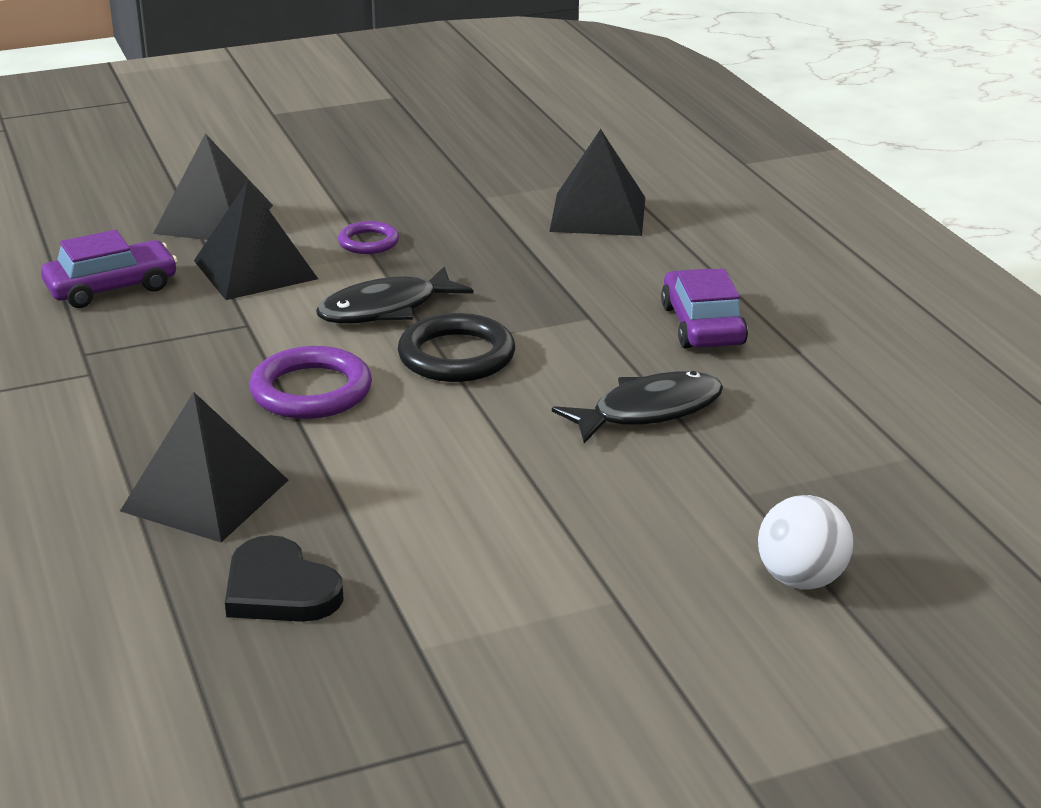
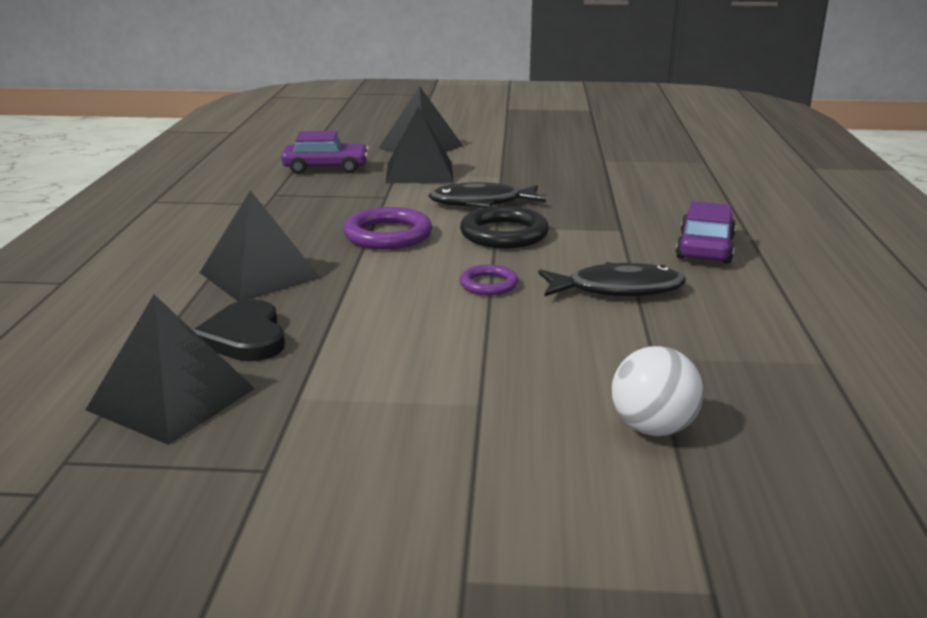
camera: 25 degrees right, 5 degrees down
(368, 242) = (504, 170): purple ring -> purple ring (488, 284)
(598, 214) = (677, 178): black pyramid -> black pyramid (171, 399)

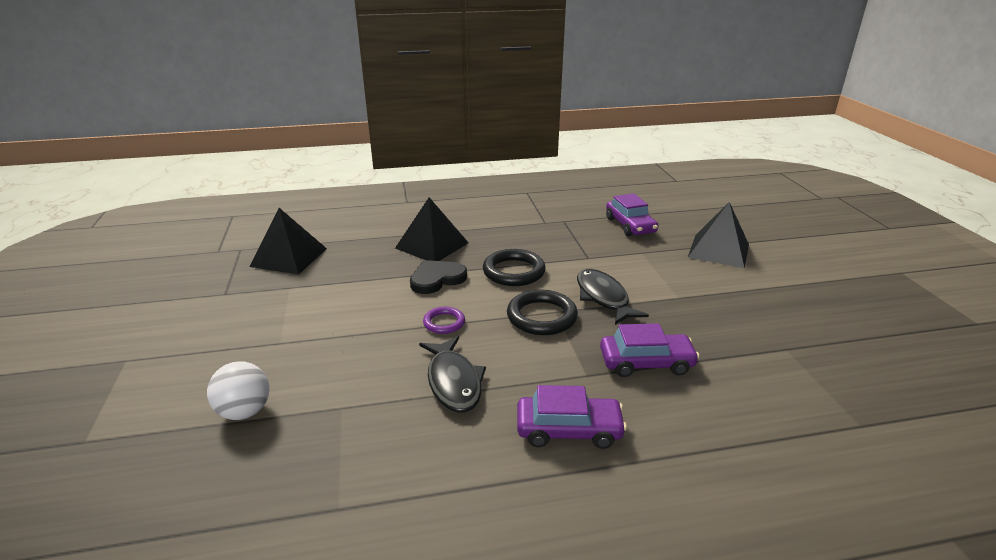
camera: 75 degrees right, 5 degrees up
(244, 337) = (353, 259): black heart -> black heart (437, 279)
(388, 235) = (514, 271): purple ring -> black ring
(419, 172) = (653, 261): black pyramid -> none
(608, 205) = (646, 362): none -> purple car

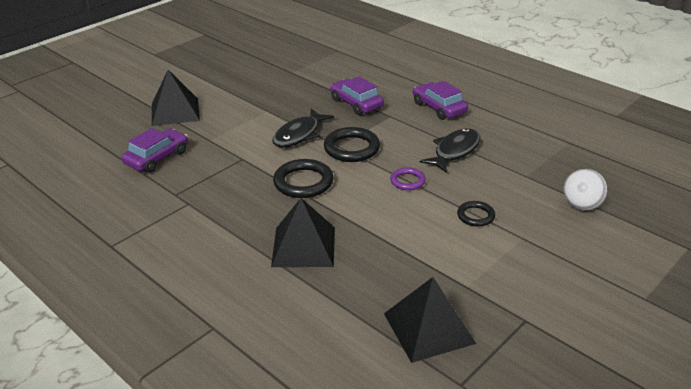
camera: 125 degrees left, 5 degrees up
(343, 333) = (475, 216): none -> black ring
(437, 279) = (357, 213): black heart -> none

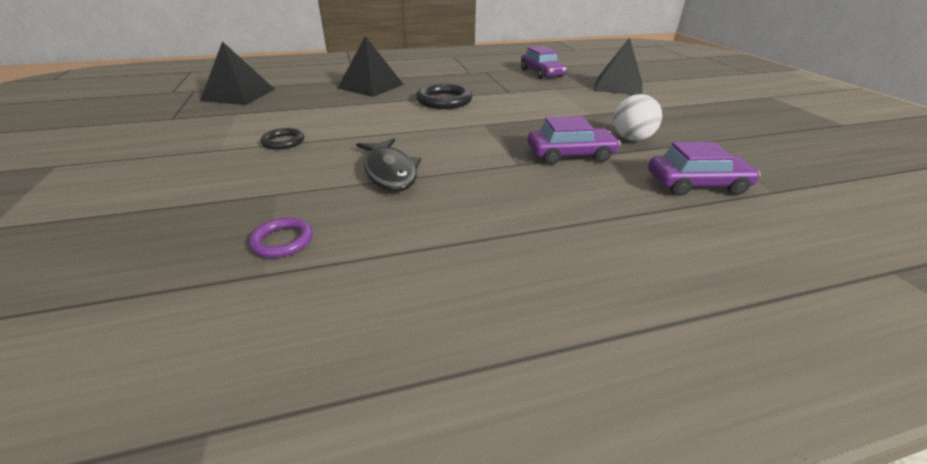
camera: 120 degrees right, 0 degrees up
(299, 135) = (525, 115): black fish -> none
(351, 148) = (471, 127): black ring -> none
(407, 181) = (381, 133): purple ring -> purple ring (282, 241)
(439, 108) = (504, 203): purple car -> purple car (696, 184)
(581, 206) = (173, 199): white ball -> white ball (631, 139)

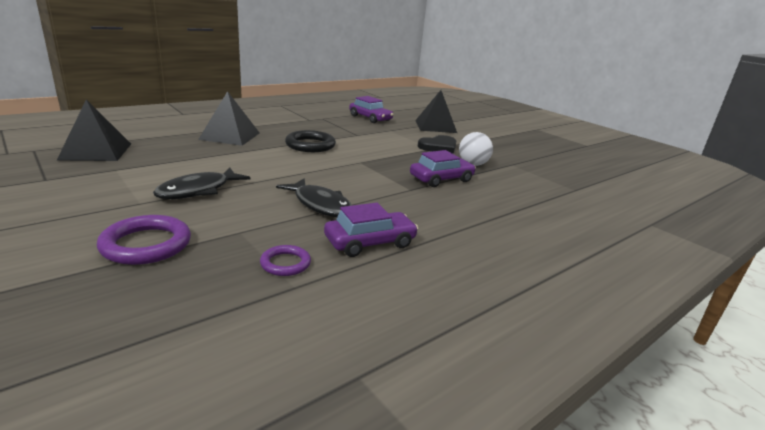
camera: 25 degrees left, 10 degrees down
(178, 195) = (146, 244): none -> purple ring
(283, 142) = (198, 191): black ring -> black fish
(601, 112) = (438, 147): none -> black heart
(696, 184) = (531, 190): purple car -> purple car (370, 242)

